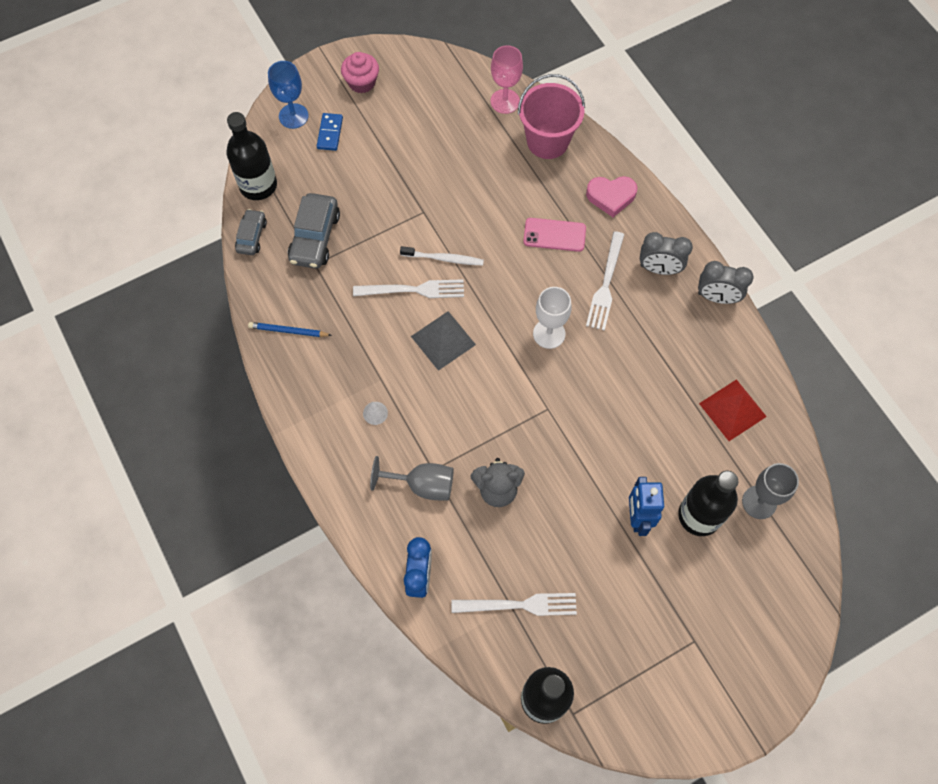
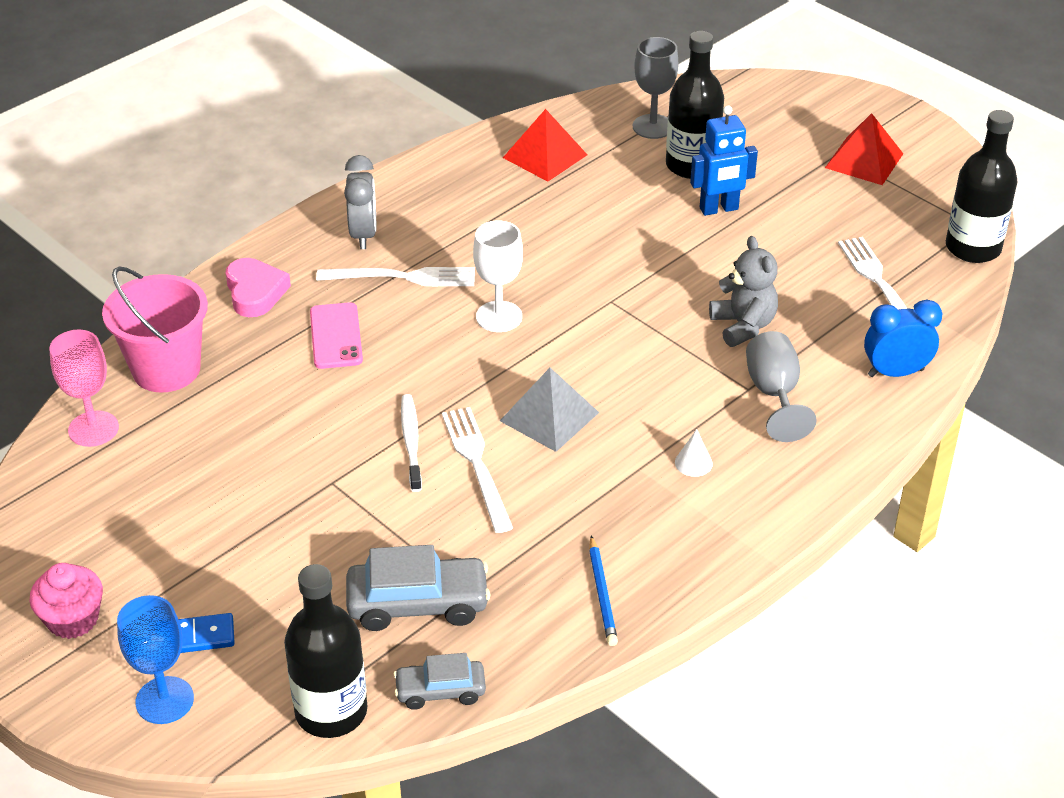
camera: 105 degrees left, 25 degrees down
(680, 659) = (864, 160): none -> red pyramid
(717, 297) = (391, 183): grey clock -> none

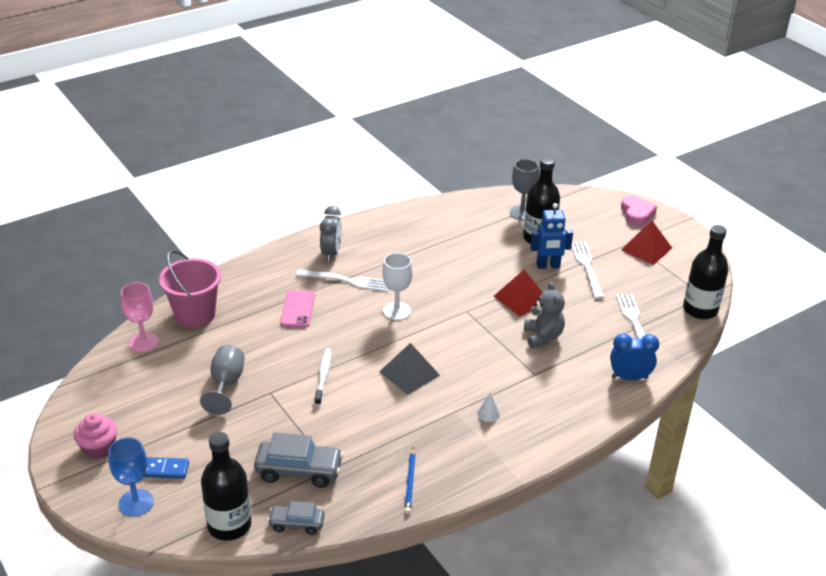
camera: 10 degrees right, 5 degrees down
(255, 292) = (259, 278): pink heart -> pink heart (636, 214)
(477, 464) = (358, 395): white fork -> white fork (587, 267)
(545, 156) = (452, 222): red pyramid -> red pyramid (521, 298)
(774, 394) = (550, 380): grey goblet -> grey goblet (226, 384)

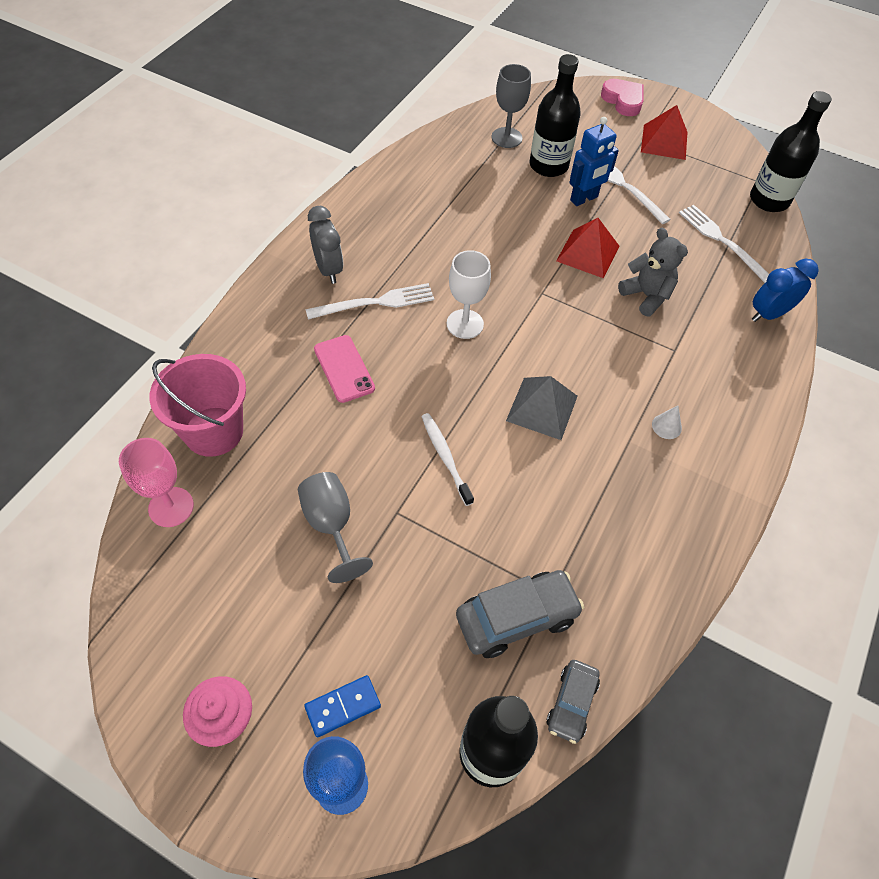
camera: 30 degrees left, 20 degrees up
(296, 524) = (571, 703): grey car -> grey car turned 45 degrees counterclockwise
(410, 482) = (655, 568): blue pencil -> none

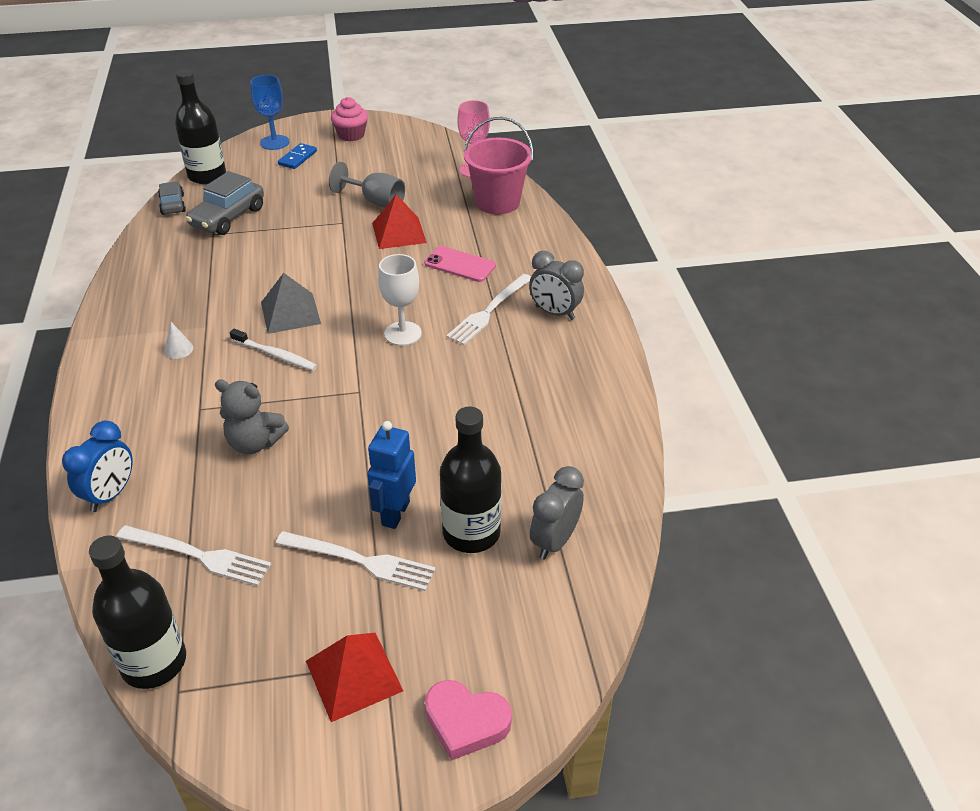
camera: 145 degrees right, 15 degrees down
(445, 457) = (337, 257): white toothbrush -> white toothbrush (275, 355)
(506, 138) = (555, 541): grey goblet -> grey clock
(587, 253) = (344, 452): red pyramid -> red pyramid (399, 232)

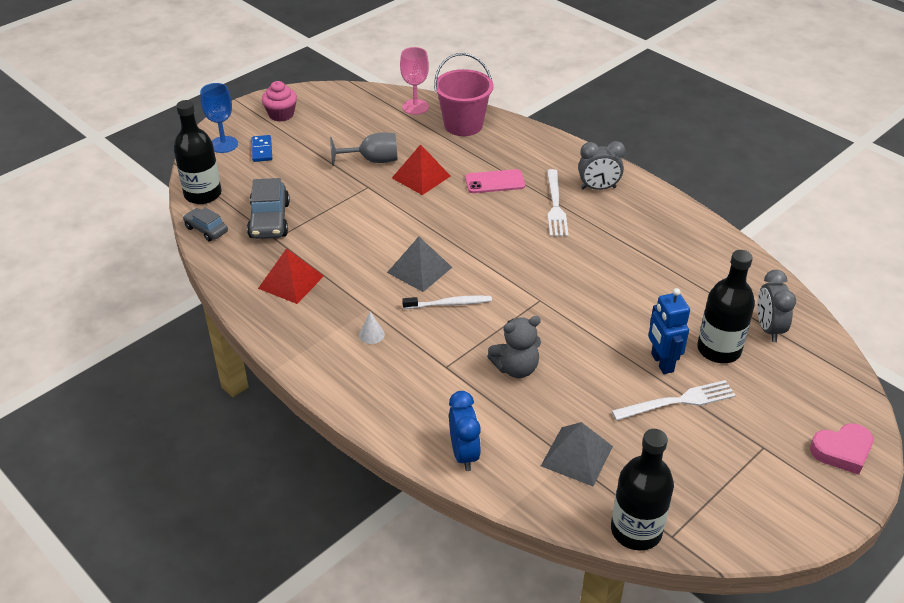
camera: 35 degrees left, 0 degrees up
(198, 555) = (576, 456): white fork -> grey pyramid
(354, 676) = (756, 465): red pyramid -> red pyramid (291, 282)
(403, 334) = (518, 247): white goblet -> none

